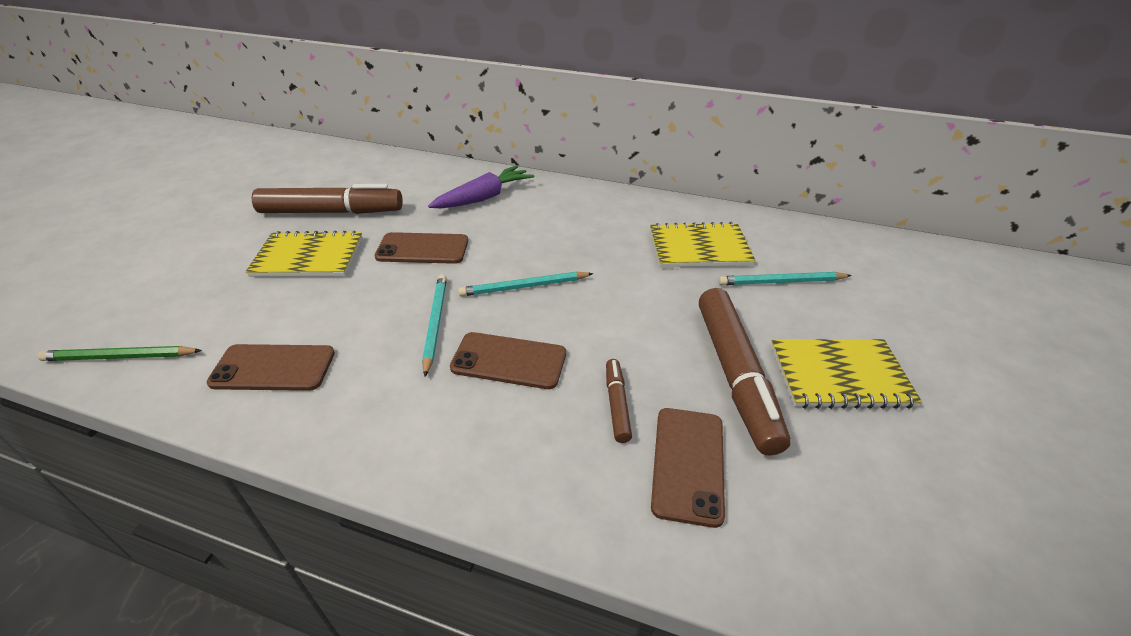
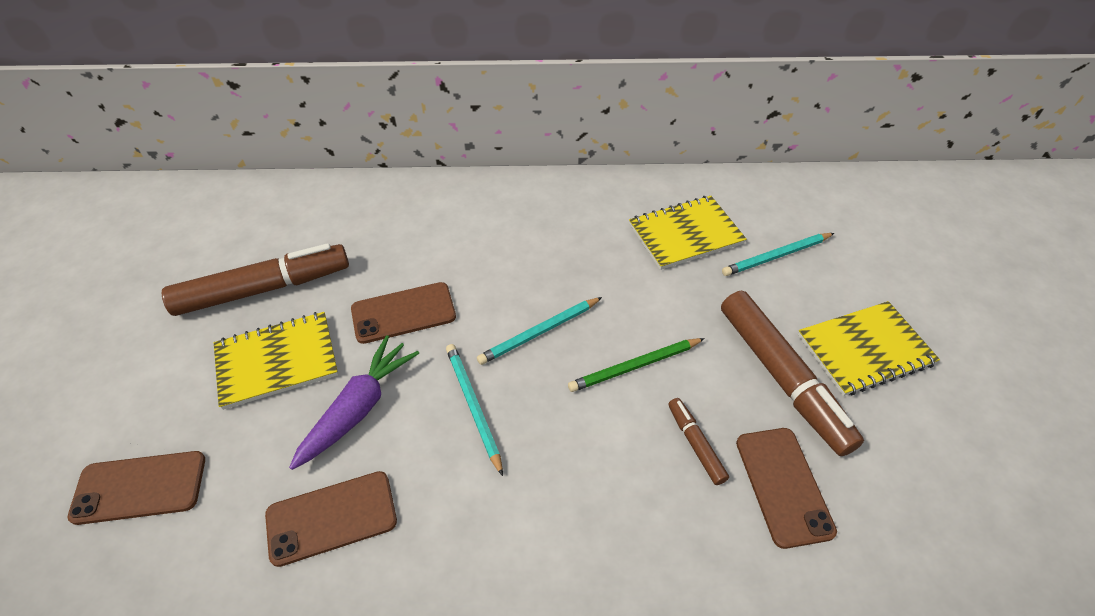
camera: 20 degrees left, 10 degrees up
(120, 357) = (138, 565): green pencil -> green pencil (635, 366)
(484, 198) = (432, 222): purple carrot -> purple carrot (359, 408)
(509, 361) = (572, 428): brown phone -> brown phone (139, 487)

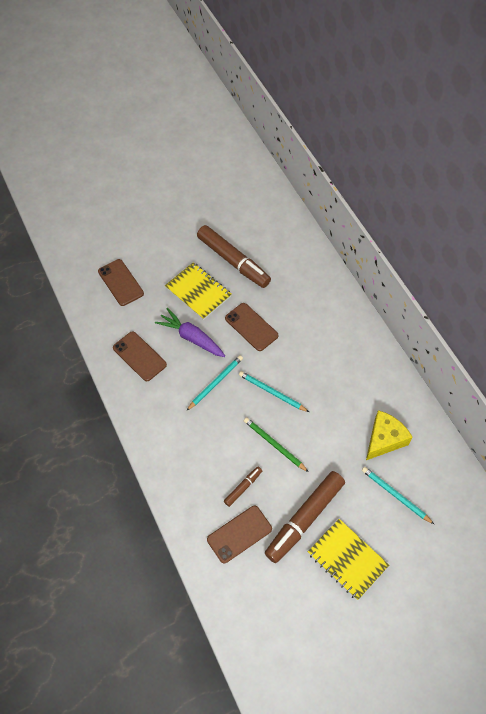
camera: 65 degrees right, 10 degrees up
(359, 408) = (191, 337): purple carrot -> purple carrot turned 150 degrees counterclockwise
(685, 234) = (384, 439): yellow notebook -> yellow cheese

